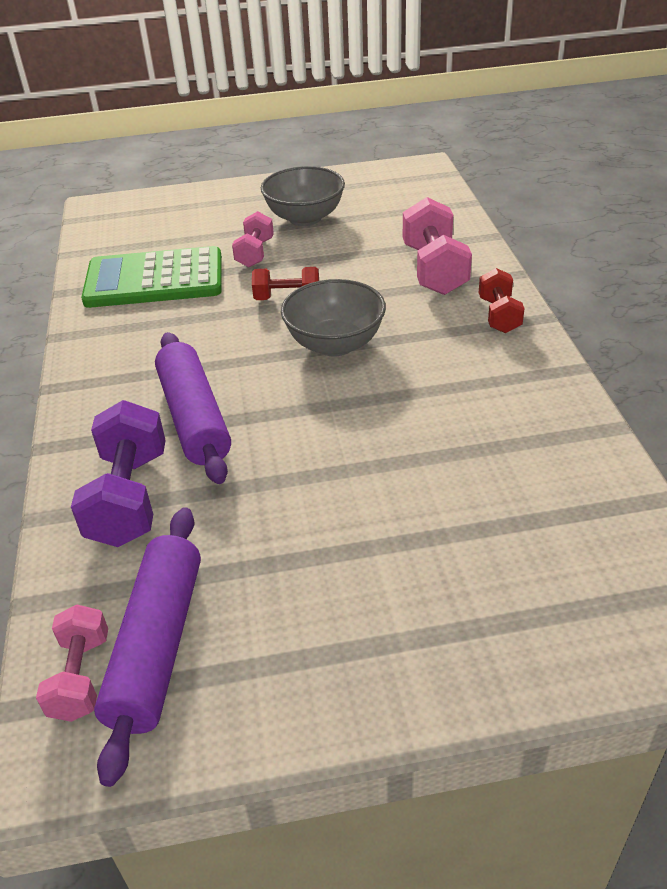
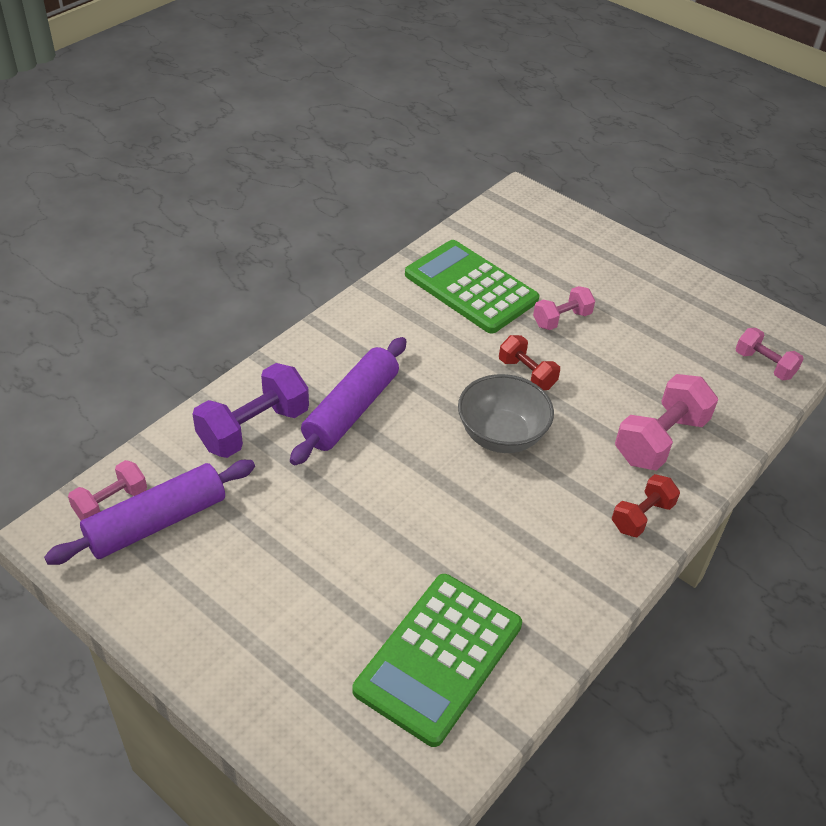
camera: 45 degrees right, 5 degrees up
(305, 218) = (641, 317): grey bowl -> none
(419, 193) = (764, 365): none -> pink dumbbell
(540, 505) = (439, 657): none -> green calculator

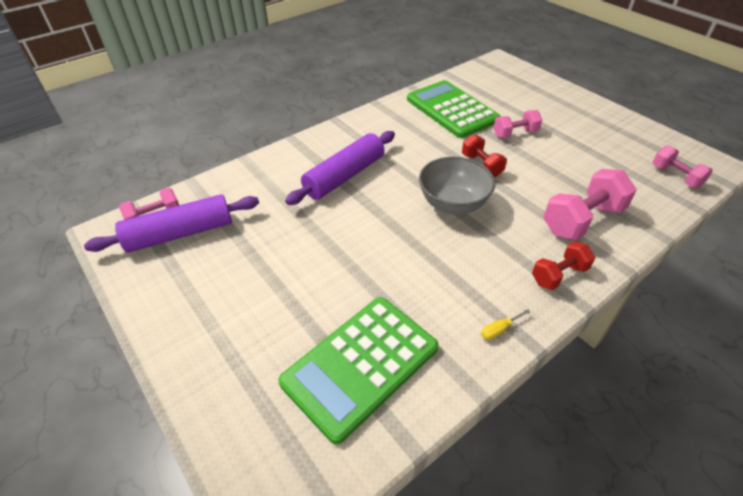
camera: 15 degrees right, 0 degrees up
(254, 428) = (272, 181): purple dumbbell -> none
(584, 593) = (499, 330): none -> yellow screwdriver

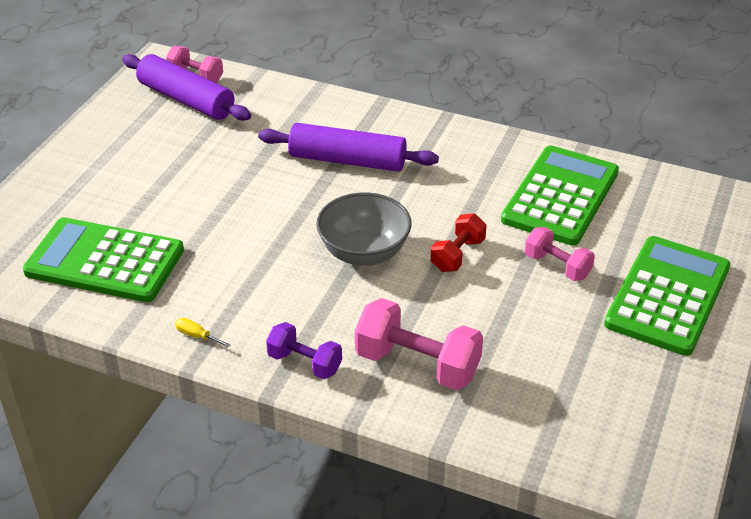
camera: 60 degrees right, 5 degrees down
(559, 275) = (304, 363): red dumbbell -> purple dumbbell
(560, 109) = (667, 296): none -> green calculator
(675, 176) = (594, 443): pink dumbbell -> none

